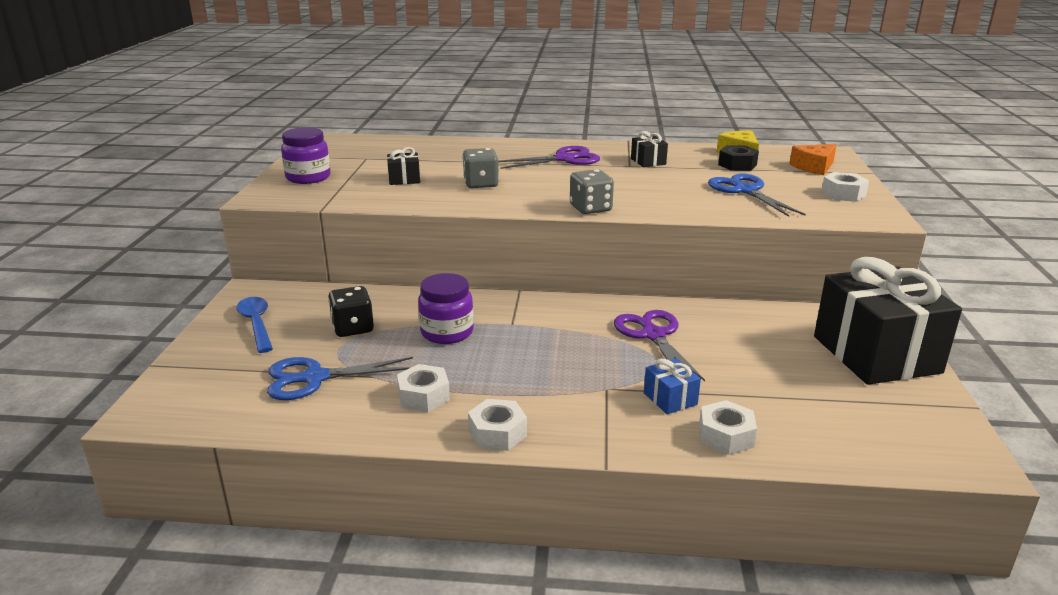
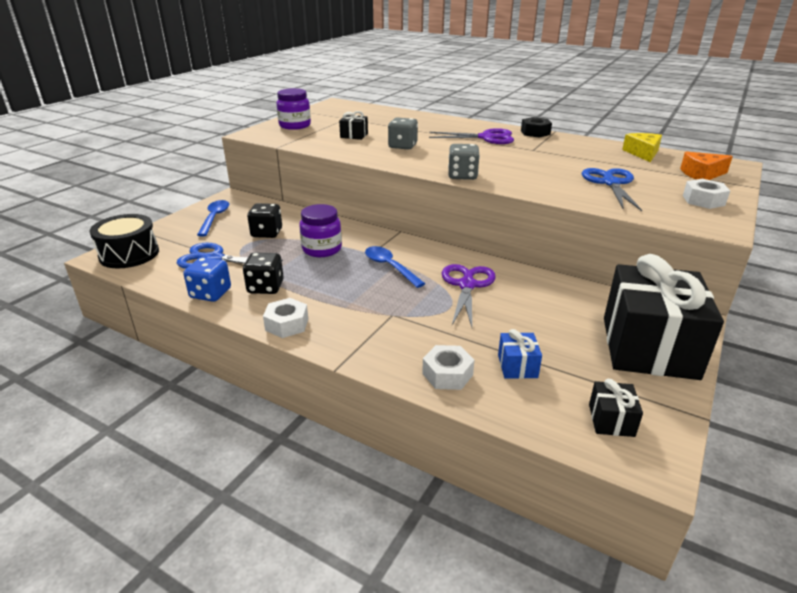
camera: 25 degrees right, 5 degrees up
(179, 401) = (129, 254): none -> black drum
(358, 423) = (210, 293): none -> blue dice
(424, 396) = (265, 287): white nut -> black dice
(549, 335) = (390, 267): none -> blue spoon
(648, 161) = (552, 149): black gift -> black gift (611, 420)
(670, 399) = (432, 335): blue gift -> blue gift (517, 366)
(737, 165) = (629, 162): black nut -> black nut (535, 133)

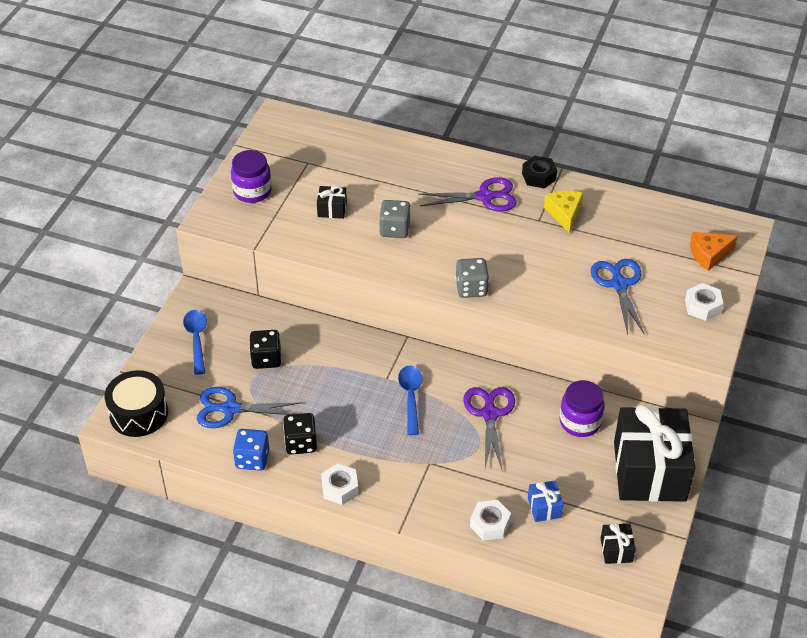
camera: 10 degrees left, 15 degrees up
(322, 249) = (334, 378): purple jar -> purple jar (580, 422)
(390, 267) = (411, 397): blue spoon -> blue spoon turned 45 degrees clockwise
(643, 153) = (655, 215): yellow cheese -> yellow cheese (564, 213)

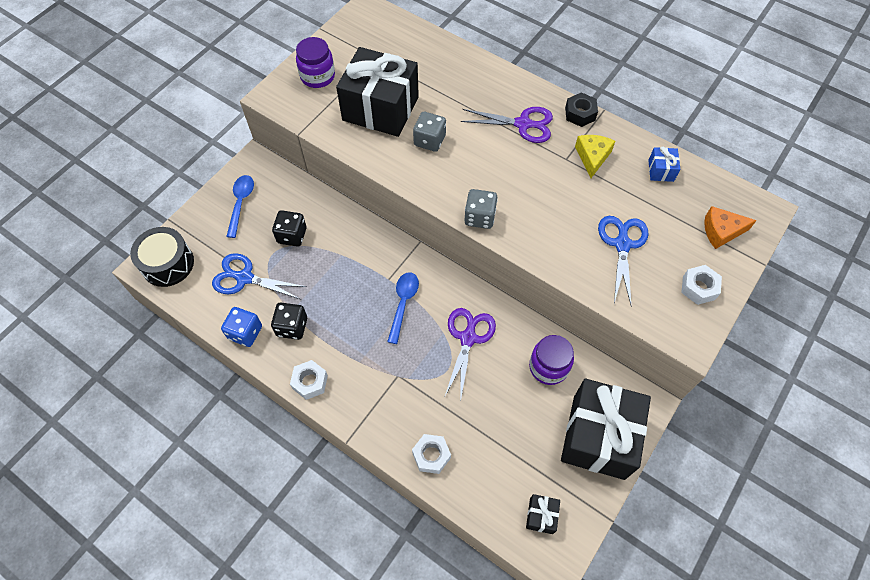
camera: 15 degrees right, 15 degrees up
(332, 209) = (380, 108): black gift -> black gift, size x2.48
(544, 507) = (487, 451): blue gift -> blue gift (661, 170)

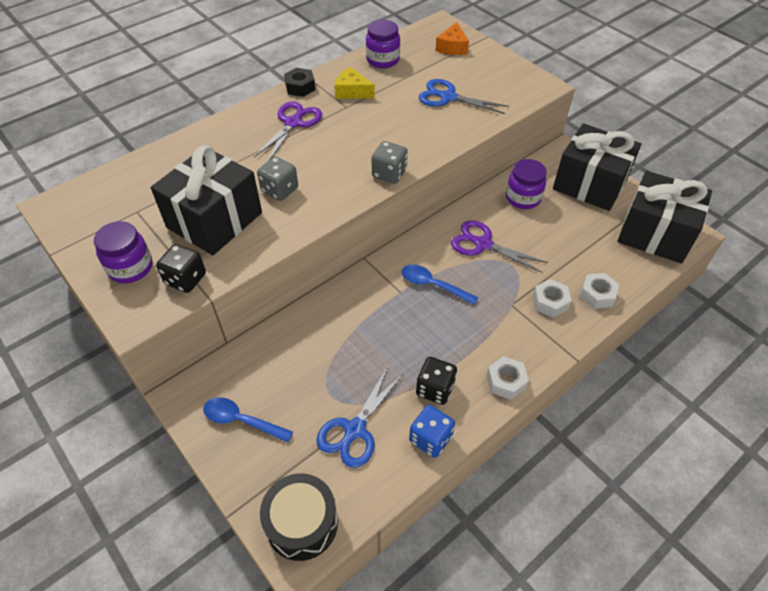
camera: 75 degrees left, 10 degrees down
(292, 235) = (313, 371): black dice -> black dice (185, 279)
(541, 516) = (655, 234): black gift -> black gift, size x2.48
(661, 170) = (383, 60): blue gift -> purple jar
(698, 288) = (500, 70): white nut -> white nut (550, 302)

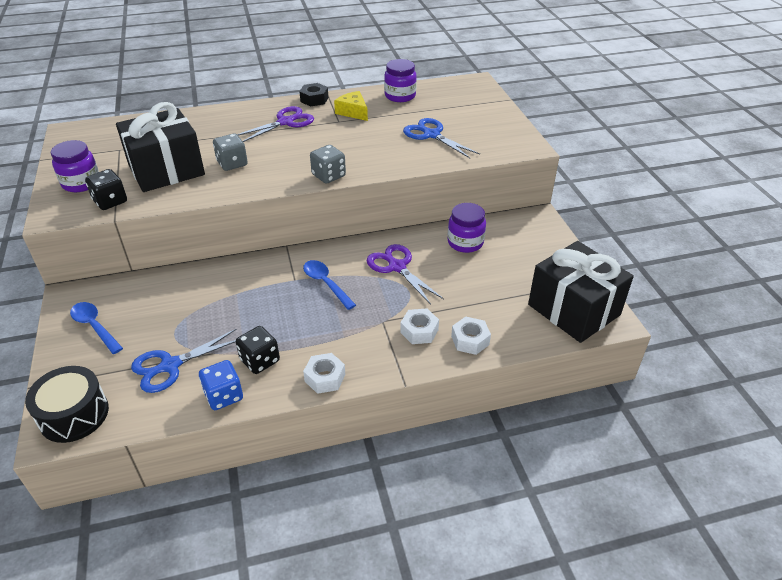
camera: 25 degrees right, 10 degrees down
(452, 47) = (470, 100): orange cheese -> none
(590, 184) = (541, 250): black gift -> none

